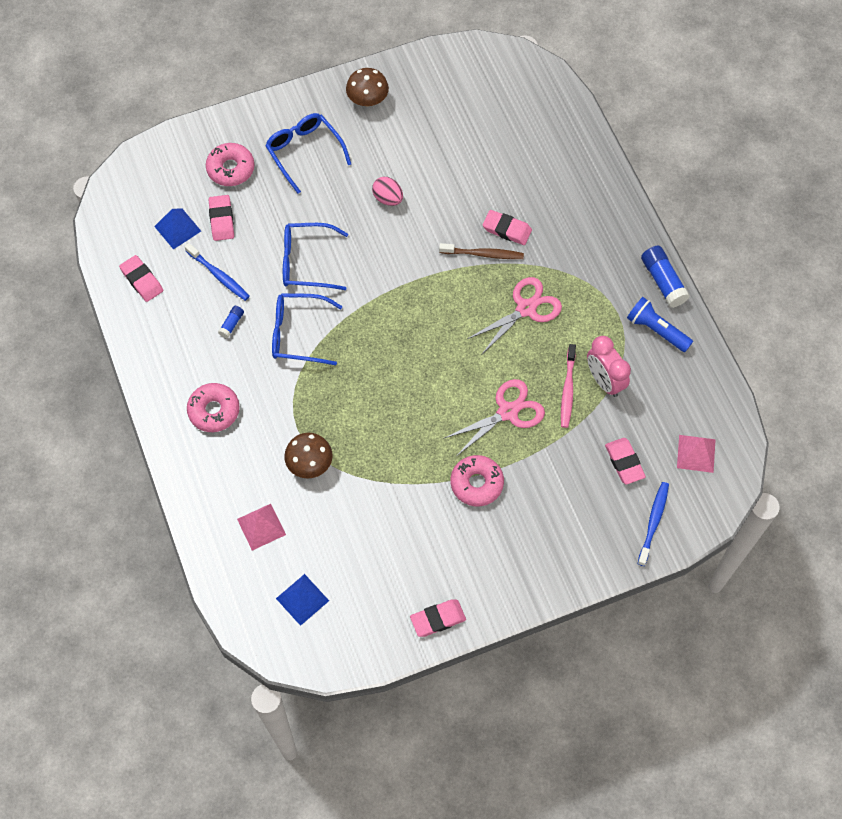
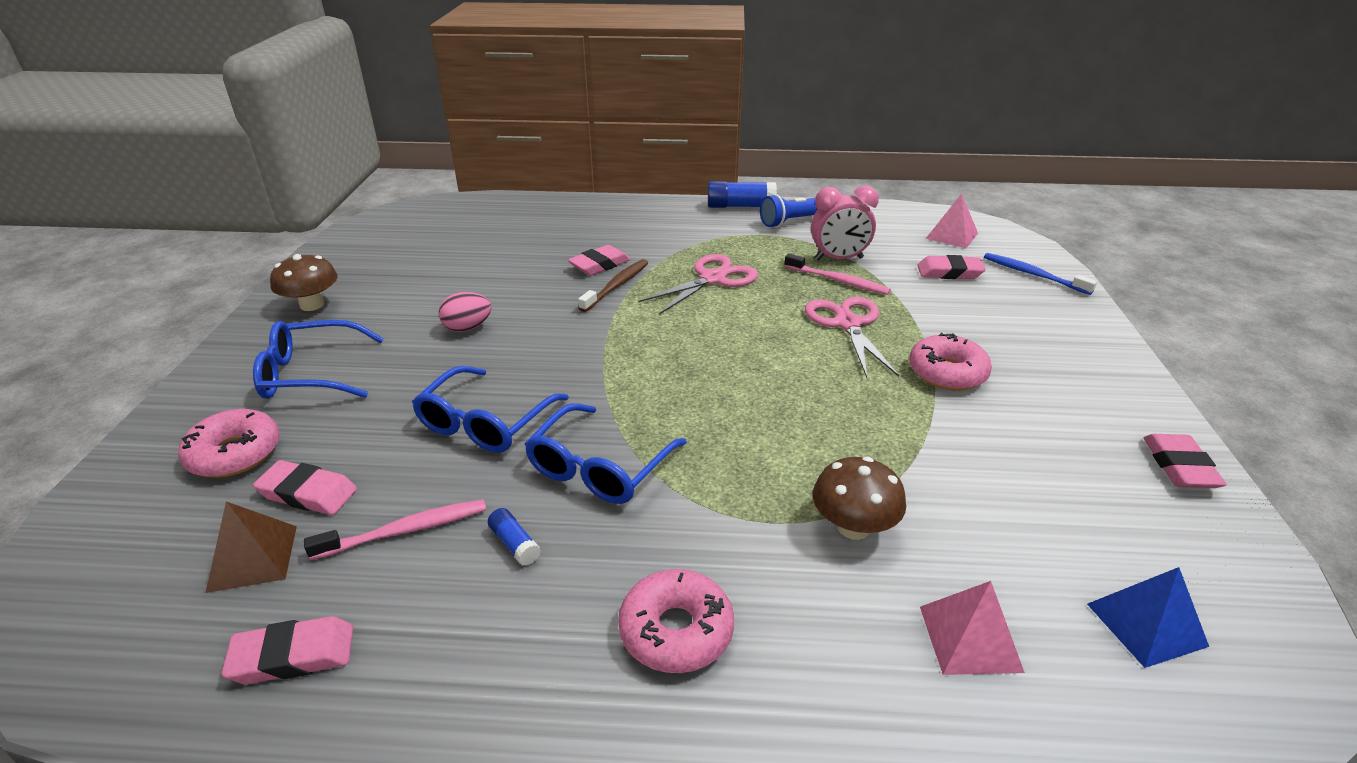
camera: 65 degrees left, 30 degrees down
(177, 228) = (253, 558): blue pyramid -> brown pyramid
(219, 275) = (405, 530): blue toothbrush -> pink toothbrush
(526, 308) = (712, 279): pink scissors -> pink scissors turned 60 degrees clockwise

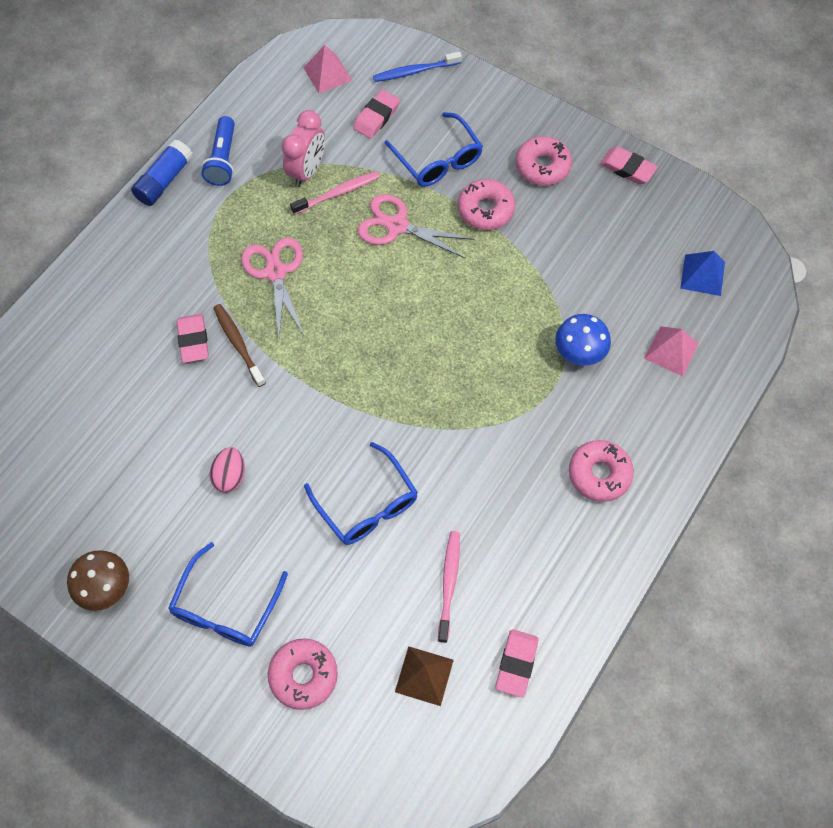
camera: 60 degrees left, 30 degrees up
(308, 493) = (378, 634): pink eraser -> none
(514, 544) = (495, 527): blue glue stick -> none
(599, 468) = (456, 455): blue glasses -> blue glasses (438, 160)
(853, 527) = (579, 352): brown mushroom -> blue mushroom
(1064, 393) = (542, 166): none -> pink donut

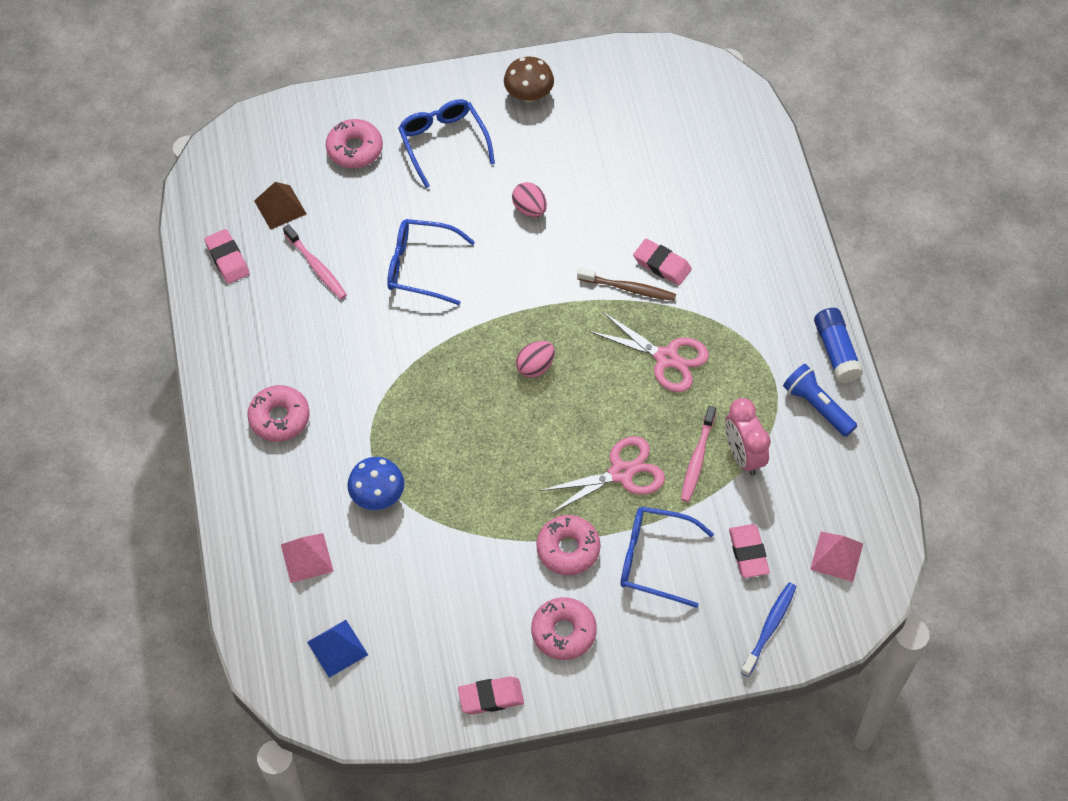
camera: 135 degrees right, 5 degrees down
(371, 346) = (535, 367): none -> pink egg

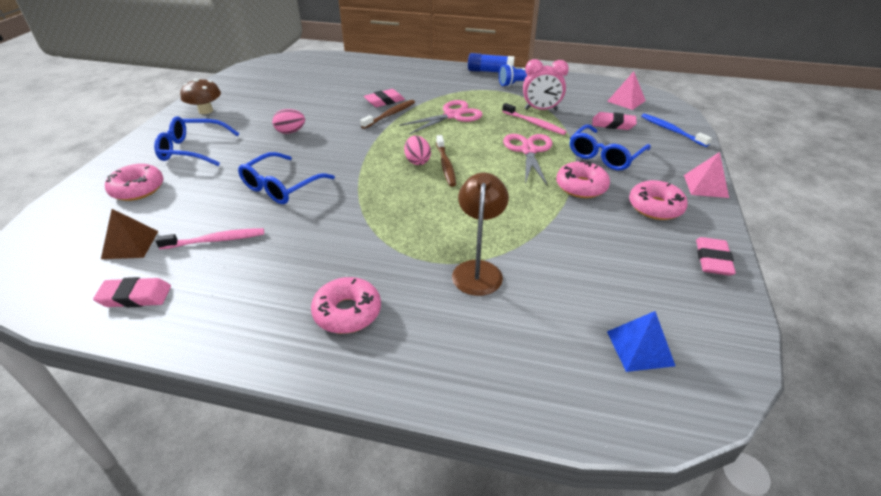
camera: 65 degrees left, 20 degrees down
(307, 558) = (522, 340): pink pyramid -> pink pyramid (705, 186)
(377, 495) = (478, 270): blue mushroom -> brown lamp
(542, 398) = (445, 165): none -> brown toothbrush

